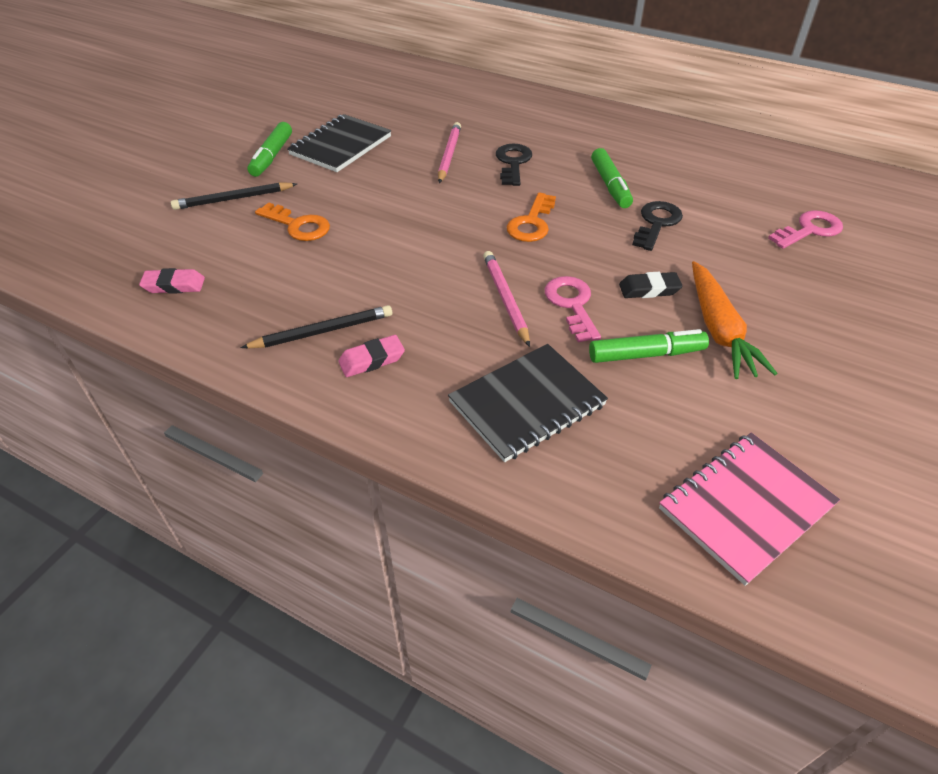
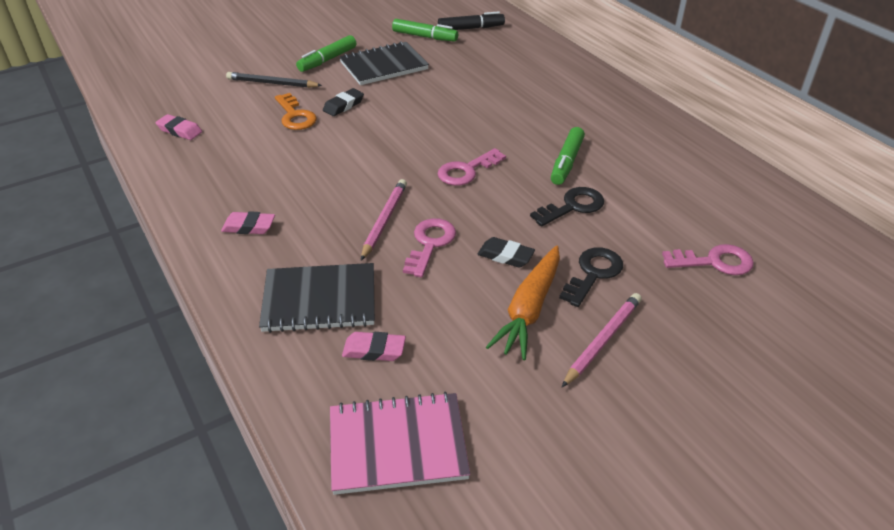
camera: 30 degrees right, 5 degrees down
(323, 331) = (238, 195): black pencil -> none
(340, 198) = (343, 105): none -> black eraser
(391, 85) = (470, 28): none -> black marker
(449, 155) = (458, 97): pink pencil -> pink pencil (602, 340)
(513, 163) = (503, 118): black key -> black key (593, 273)
(531, 223) = (466, 171): orange key -> pink key
(630, 429) = (374, 350): none -> pink eraser
(646, 354) = (446, 303): green marker -> green marker (424, 37)

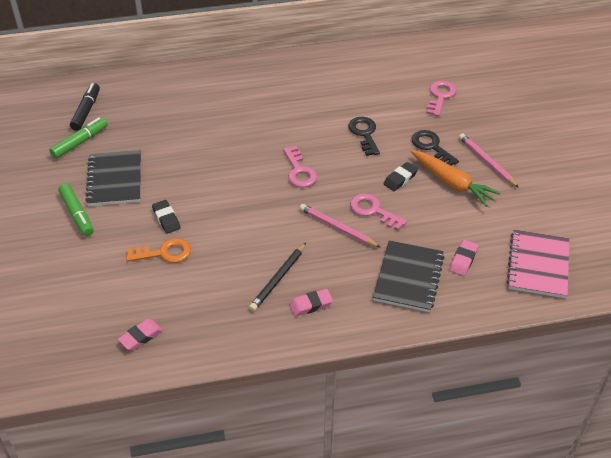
camera: 70 degrees left, 5 degrees up
(249, 227) = (310, 305): pink eraser -> pink eraser turned 45 degrees clockwise
(272, 83) = (95, 260): black pencil -> black pencil (278, 279)
(566, 162) = (315, 120): green marker -> none

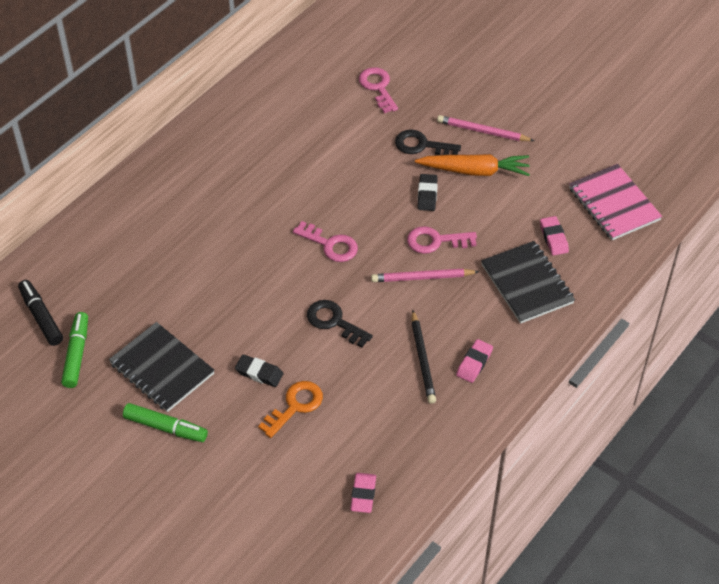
camera: 40 degrees left, 5 degrees up
(364, 134) = (349, 169): black key -> black key (334, 322)

